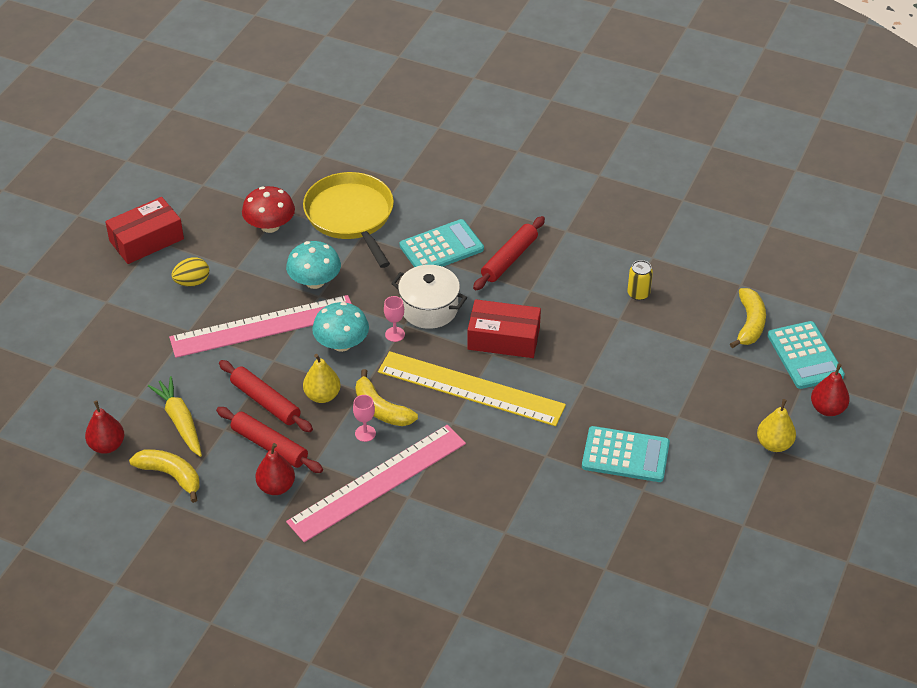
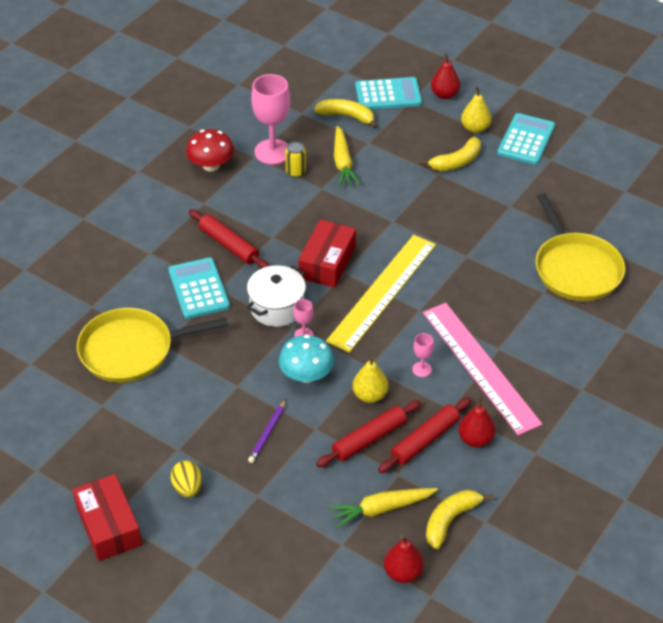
camera: 80 degrees left, 0 degrees up
(263, 326) = (267, 433): pink ruler -> purple pencil
(270, 226) = (123, 416): red mushroom -> red mushroom (211, 165)
(315, 281) = (216, 387): turquoise mushroom -> none
(381, 409) = (394, 355): yellow banana -> yellow banana (456, 162)
(551, 561) = (575, 268): none -> yellow pan
(625, 455) = (473, 209): turquoise calculator -> turquoise calculator (526, 140)
(665, 270) = (272, 152): none -> pink goblet
(667, 330) = (343, 163): none -> yellow carrot

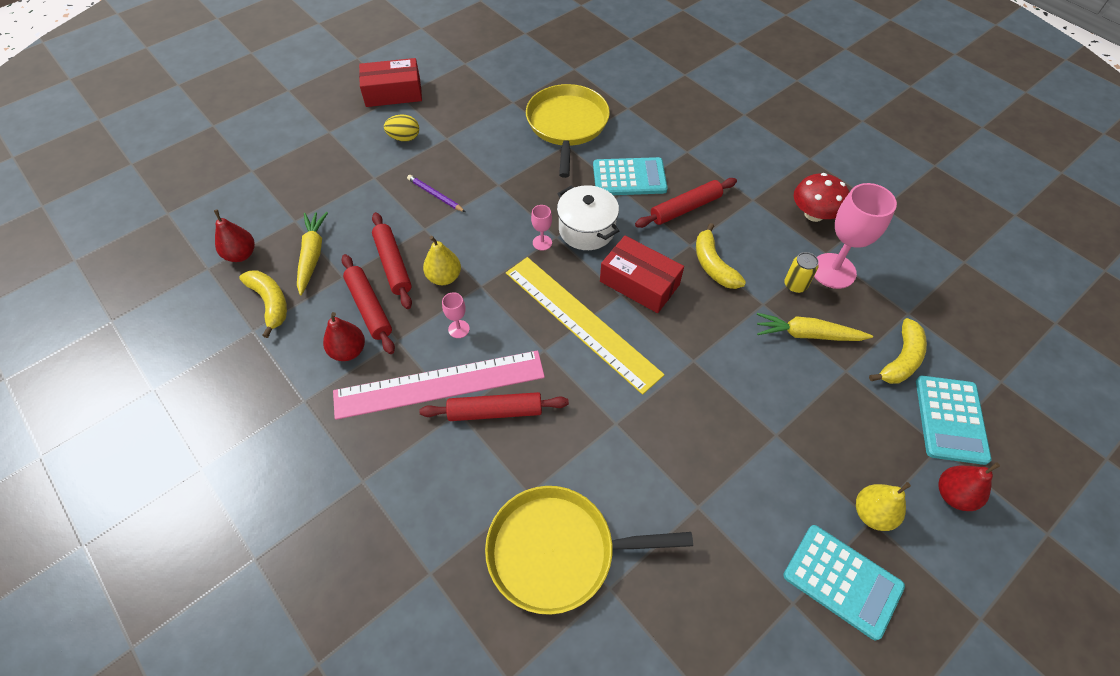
camera: 105 degrees right, 10 degrees up
(306, 375) = (490, 235): turquoise mushroom -> none
(456, 162) = (798, 465): yellow banana -> yellow banana (713, 265)
(488, 326) = (495, 412): none -> red rolling pin

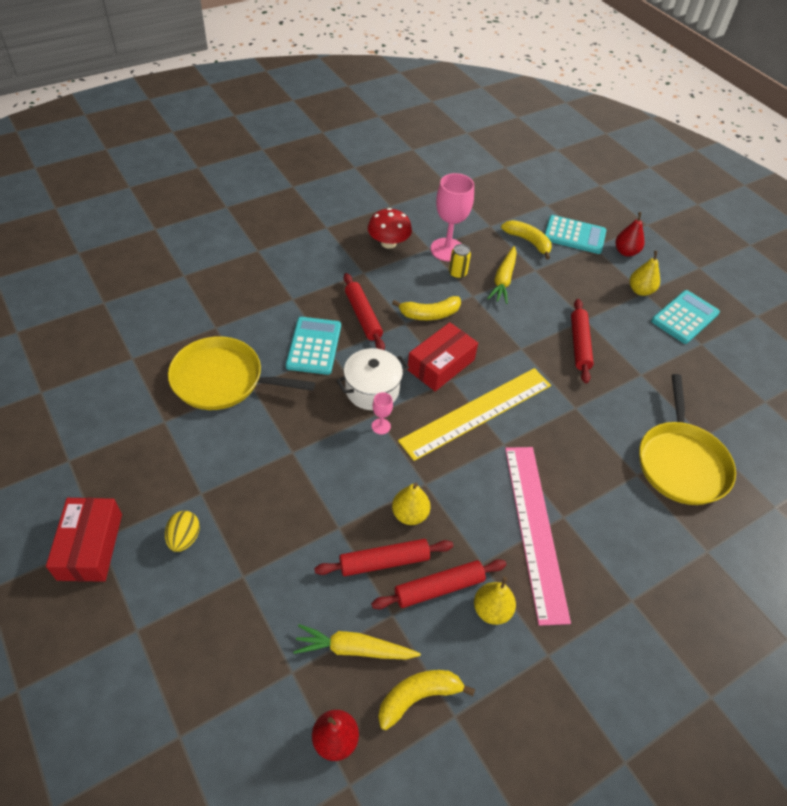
camera: 85 degrees left, 5 degrees down
(348, 351) = (491, 610): red pear -> yellow pear
(435, 195) = (291, 513): purple pencil -> none
(459, 329) = (475, 507): pink goblet -> none
(495, 412) = (564, 488): red rolling pin -> red rolling pin (579, 344)

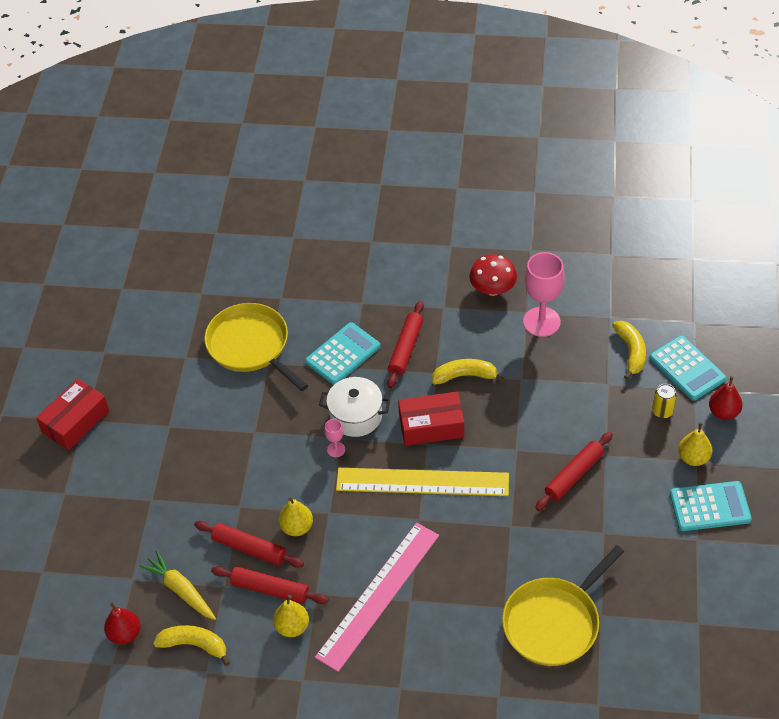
camera: 45 degrees right, 0 degrees up
(184, 538) = (135, 451): yellow egg -> none
(429, 314) = (465, 376): yellow banana -> yellow banana turned 150 degrees clockwise
(457, 273) = (528, 350): yellow can -> yellow can (662, 411)
(503, 280) = (565, 378): yellow carrot -> none

